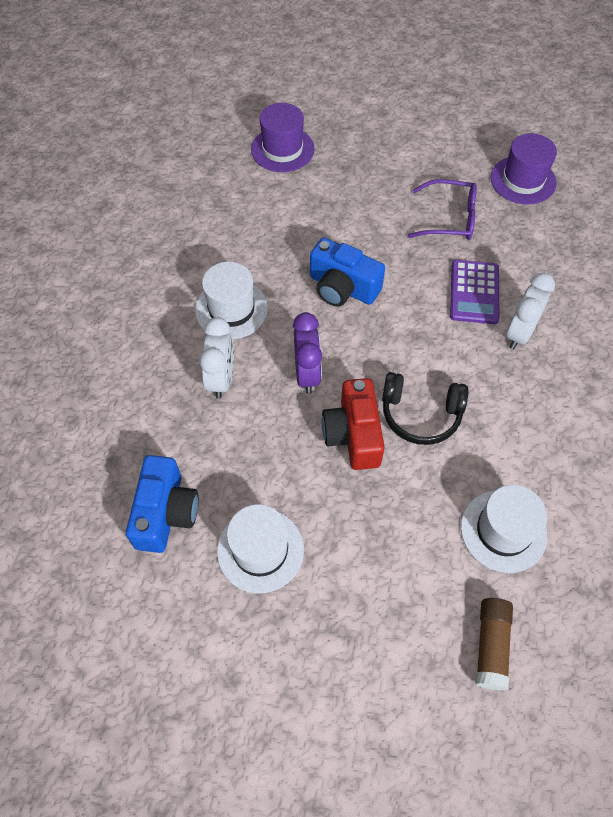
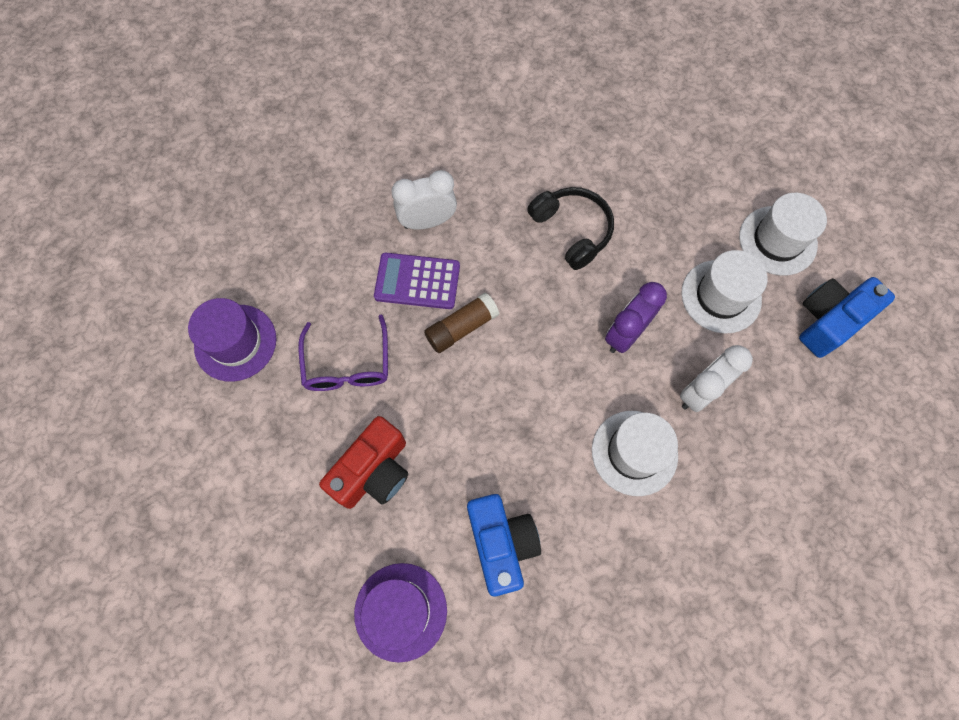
camera: 135 degrees left, 10 degrees up
(342, 288) = (517, 384): blue camera -> blue camera (501, 544)
(353, 434) = (637, 258): red camera -> red camera (373, 471)
(450, 218) = (347, 365): purple glasses -> purple glasses turned 150 degrees counterclockwise
(474, 292) = (417, 281): purple calculator -> purple calculator turned 135 degrees counterclockwise
(491, 645) = (678, 80): brown glue stick -> brown glue stick (461, 328)
(503, 531) = (602, 122): white hat -> white hat (721, 296)

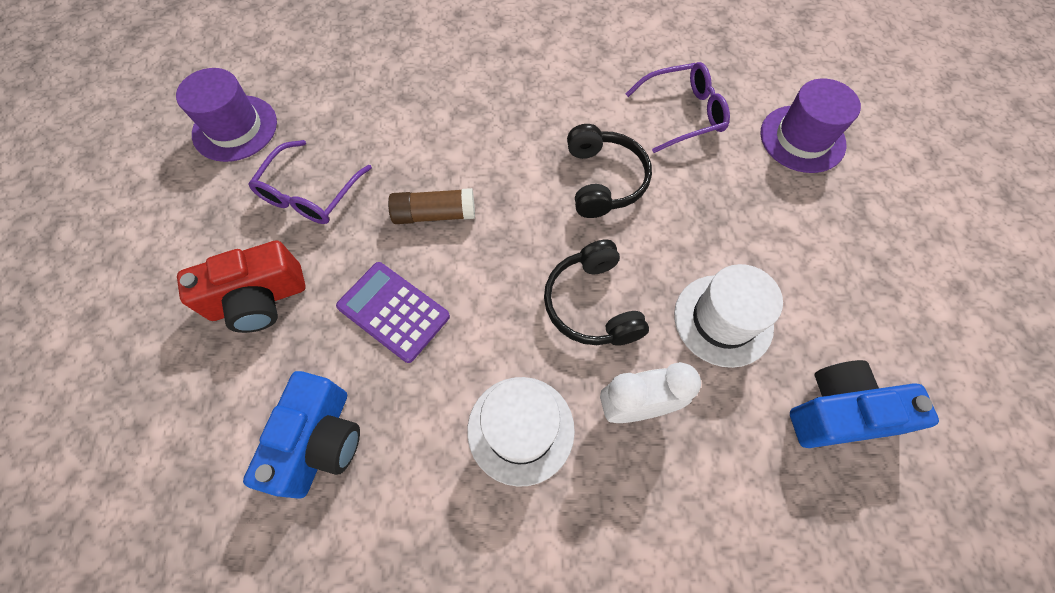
camera: 30 degrees right, 5 degrees down
(400, 611) = (178, 448): purple hat -> purple hat (802, 139)
(417, 281) = (424, 154): purple calculator -> purple calculator (393, 312)
(427, 221) = (471, 109): white clock -> none
(597, 141) = (683, 113): none -> purple glasses
(625, 334) = (592, 304): purple clock -> black headphones
(777, 240) = (825, 296): white hat -> none

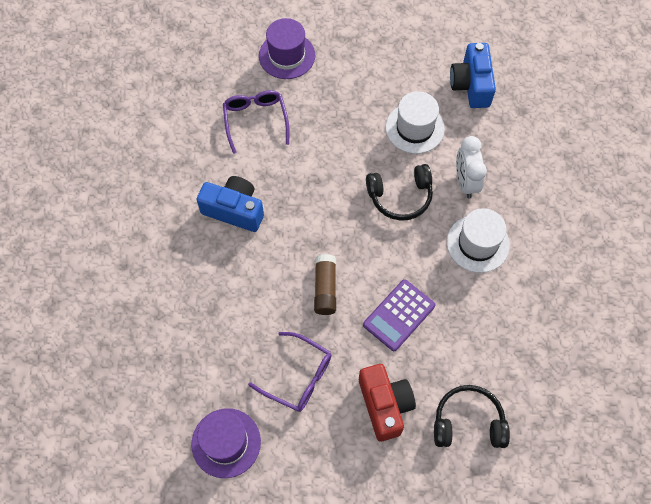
camera: 85 degrees left, 0 degrees up
(320, 441) = (483, 357): blue camera -> blue camera (234, 210)
(603, 180) = (307, 178): black headphones -> black headphones (468, 422)

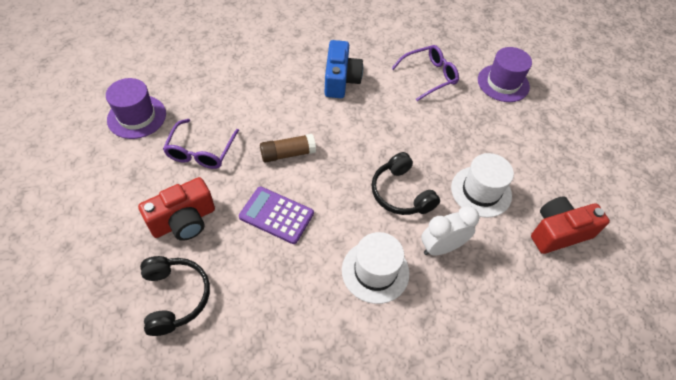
camera: 70 degrees right, 10 degrees down
(471, 85) = (558, 232): blue camera -> red camera

